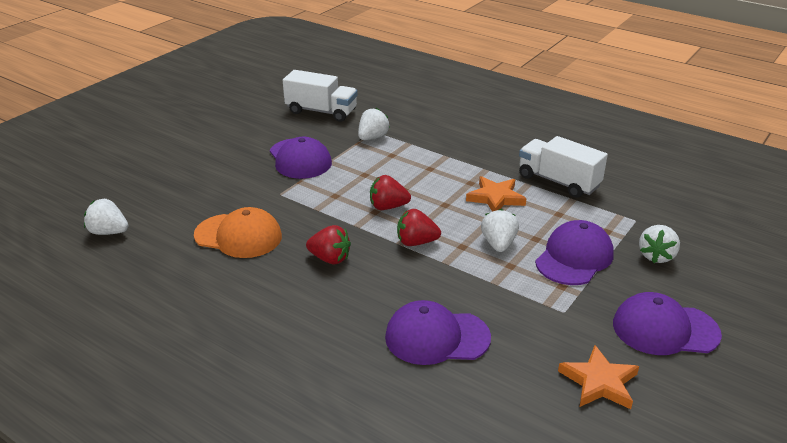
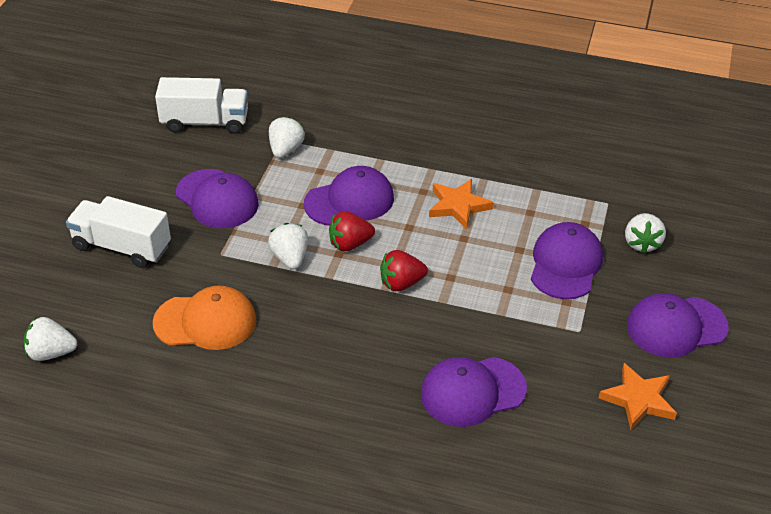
camera: 20 degrees left, 10 degrees up
(330, 259) = (321, 326): red strawberry -> none
(404, 178) = (349, 201): none -> purple cap
(498, 244) = (485, 265): white strawberry -> white strawberry (290, 258)
(558, 181) = (513, 169): white truck -> white truck (122, 247)

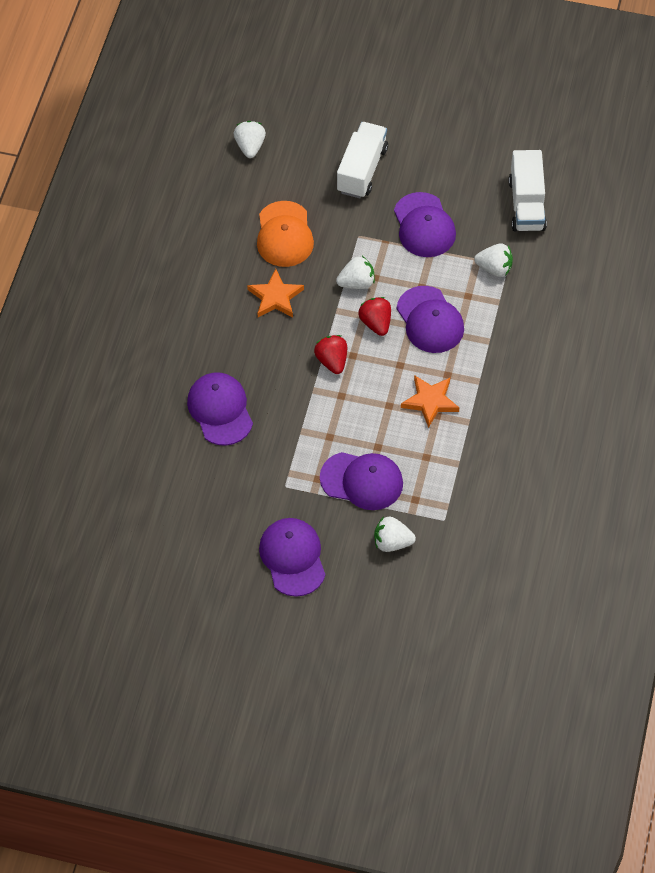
camera: 90 degrees right, 15 degrees up
(217, 199) = (424, 225): purple cap -> purple cap turned 60 degrees counterclockwise
(638, 399) = (215, 522): orange star -> orange star (275, 297)

